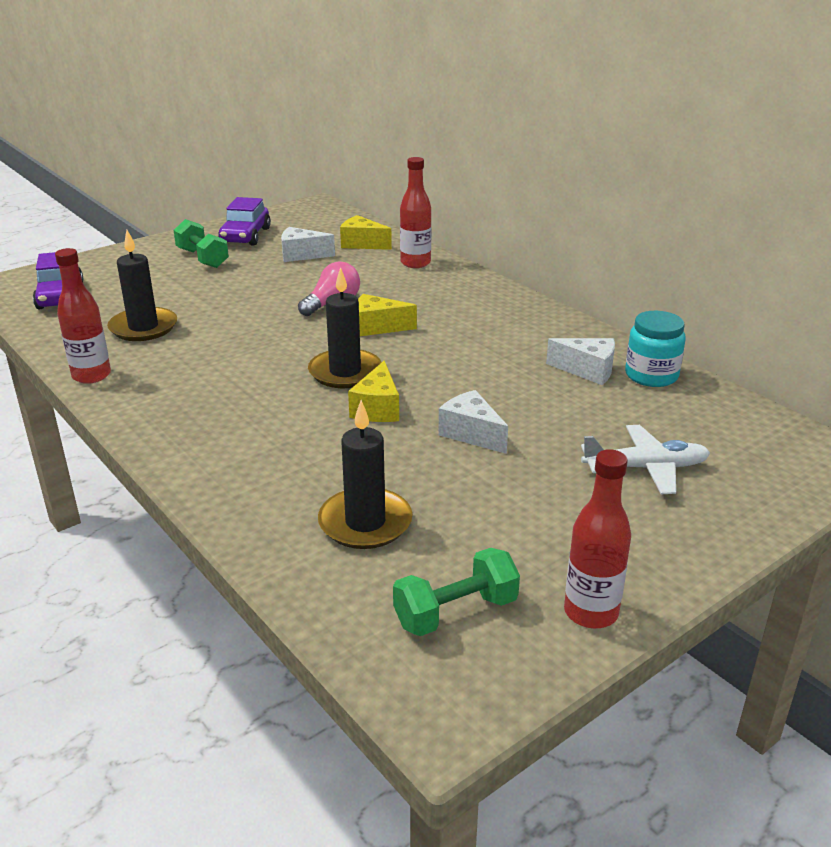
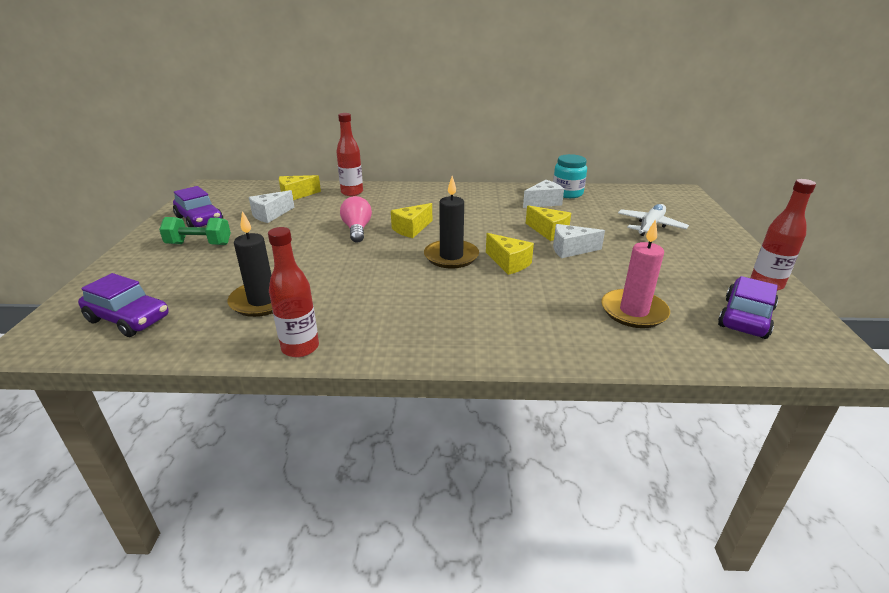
camera: 50 degrees left, 0 degrees up
(365, 522) = (633, 311): black candle -> pink candle
(456, 612) = (745, 318): green dumbbell -> purple car
(501, 403) = (549, 232): none -> yellow cheese

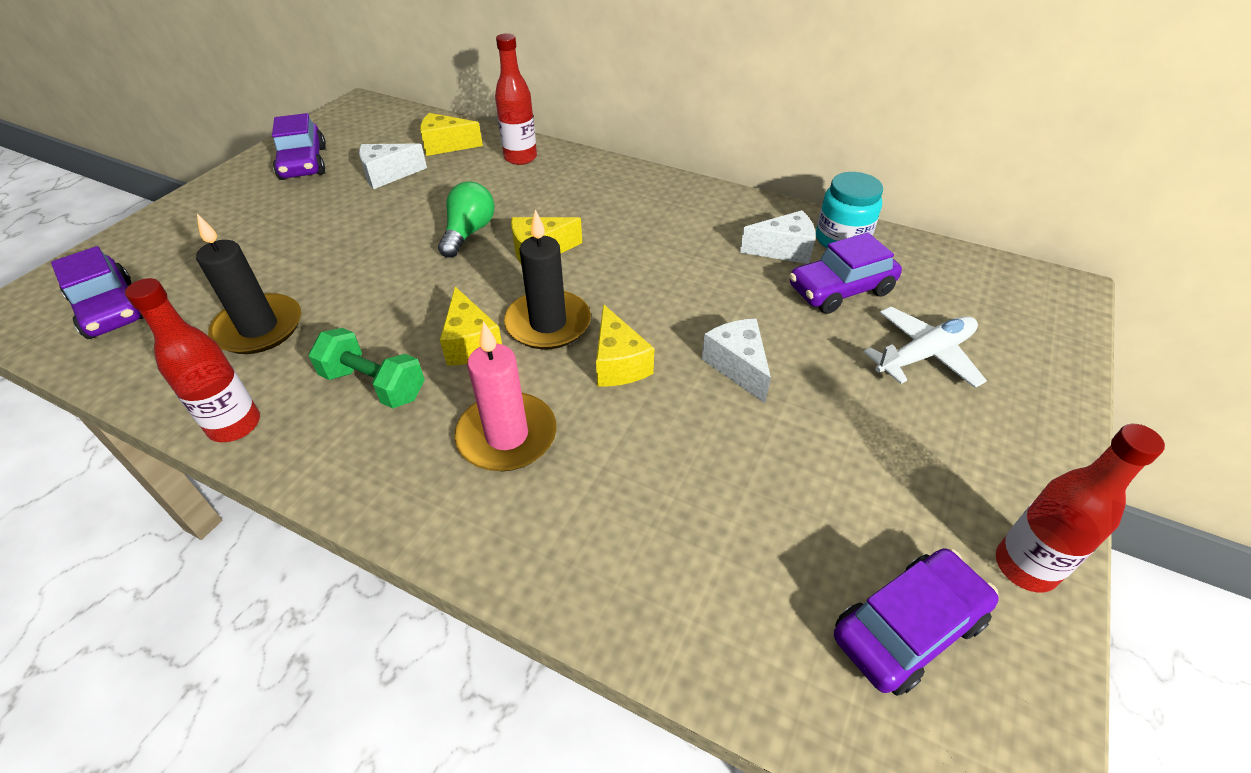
camera: 25 degrees right, 15 degrees up
(199, 244) = (271, 206): green dumbbell -> green dumbbell (374, 385)
(357, 230) = (468, 233): pink light bulb -> green light bulb
(549, 232) = (736, 316): yellow cheese -> yellow cheese (471, 343)
(571, 250) = (737, 366): white cheese -> white cheese turned 45 degrees clockwise
(587, 211) = (840, 289): none -> purple car
(633, 311) = (722, 535): pink candle -> pink candle (507, 436)

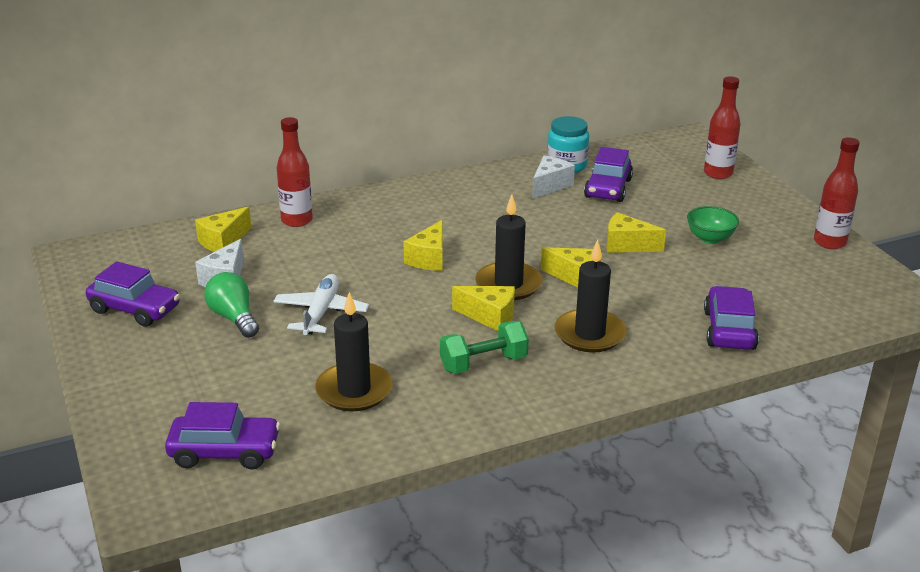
camera: 50 degrees left, 15 degrees down
(235, 425) = (453, 426): red bottle -> red bottle (718, 173)
(468, 233) = (364, 275): green light bulb -> green light bulb (234, 318)
(507, 436) = (589, 334): pink candle -> black candle
(737, 366) = (627, 245): white cheese -> yellow cheese
(852, 429) = (710, 238): none -> green bowl
(908, 628) = (829, 284): purple car -> purple car (729, 330)
(924, 355) = (686, 195): white plane -> white plane (321, 313)

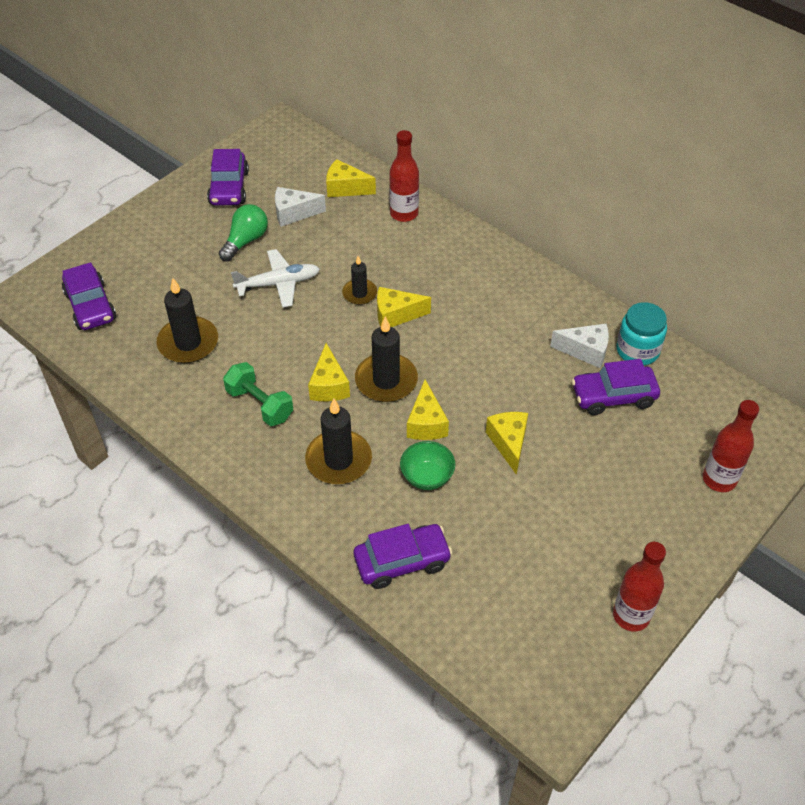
camera: 65 degrees right, 20 degrees up
(381, 270) = (359, 293): none -> black candle
(710, 238) = (567, 506): green bowl -> green bowl (427, 477)

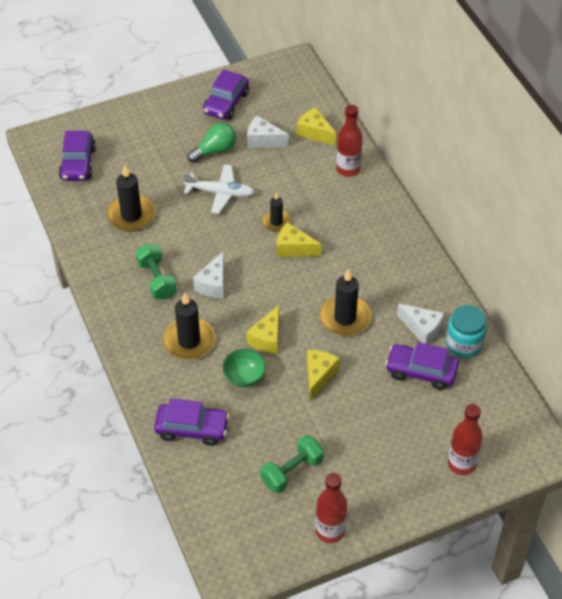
camera: 25 degrees right, 0 degrees up
(329, 385) = (213, 284): yellow cheese -> white cheese
(386, 380) = (257, 296): black candle -> black candle (345, 318)
(546, 564) = (292, 472): none -> green dumbbell

